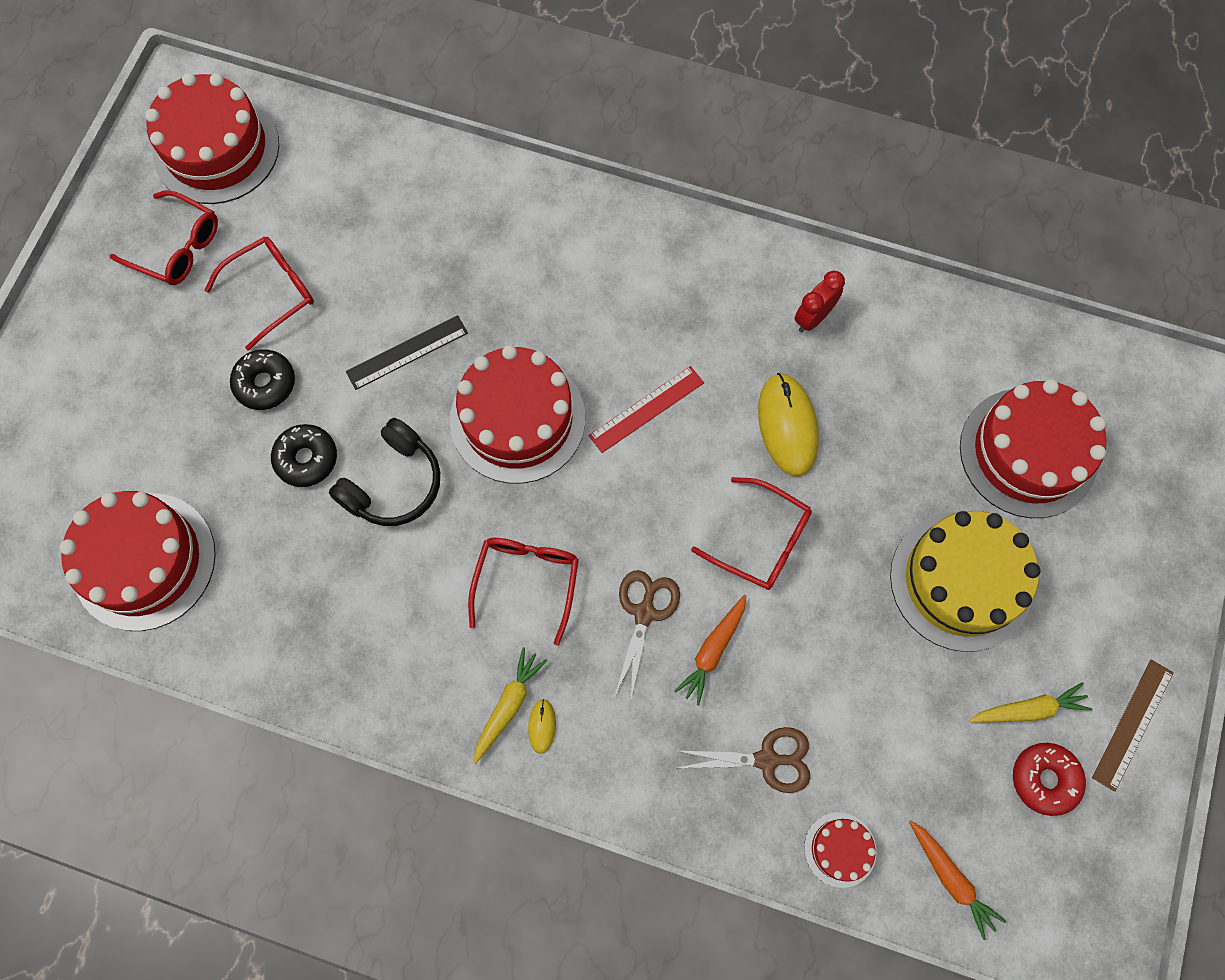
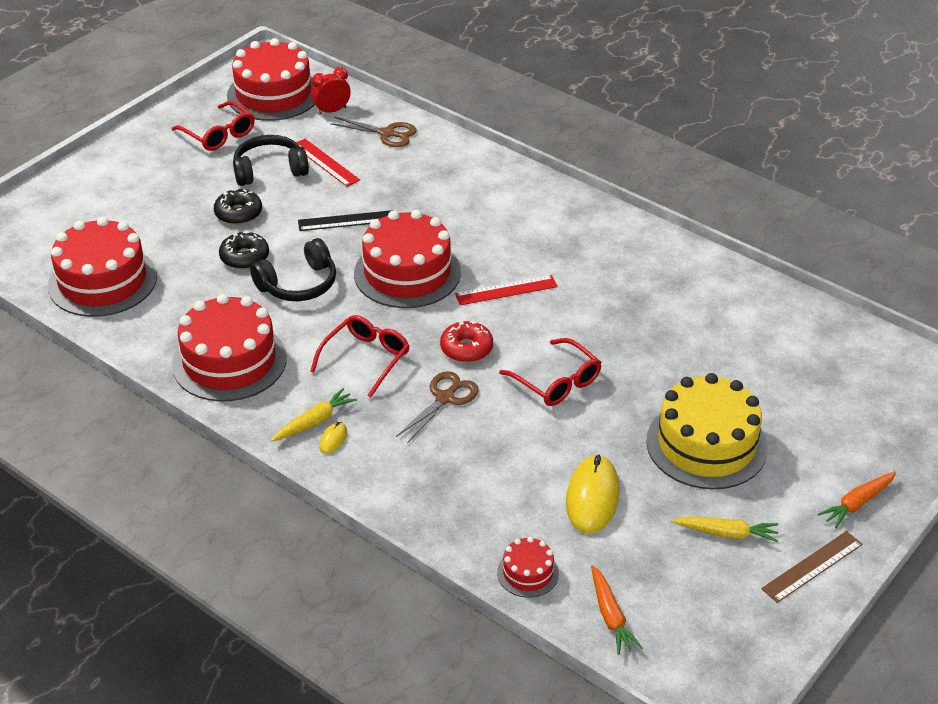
camera: 20 degrees right, 30 degrees down
(271, 292) = (269, 170): red glasses -> black headphones
(337, 255) = (325, 162): none -> red ruler
(712, 650) = (486, 432): orange carrot -> orange carrot (857, 503)
(767, 760) = (496, 505): brown scissors -> brown scissors (387, 134)
(787, 426) = (610, 325): yellow mouse -> yellow mouse (592, 497)
(813, 317) = (660, 272): red clock -> red clock (332, 111)
(1028, 452) = (798, 386): red cake -> red cake (229, 361)
(1044, 779) = (720, 579): red donut -> red donut (466, 348)

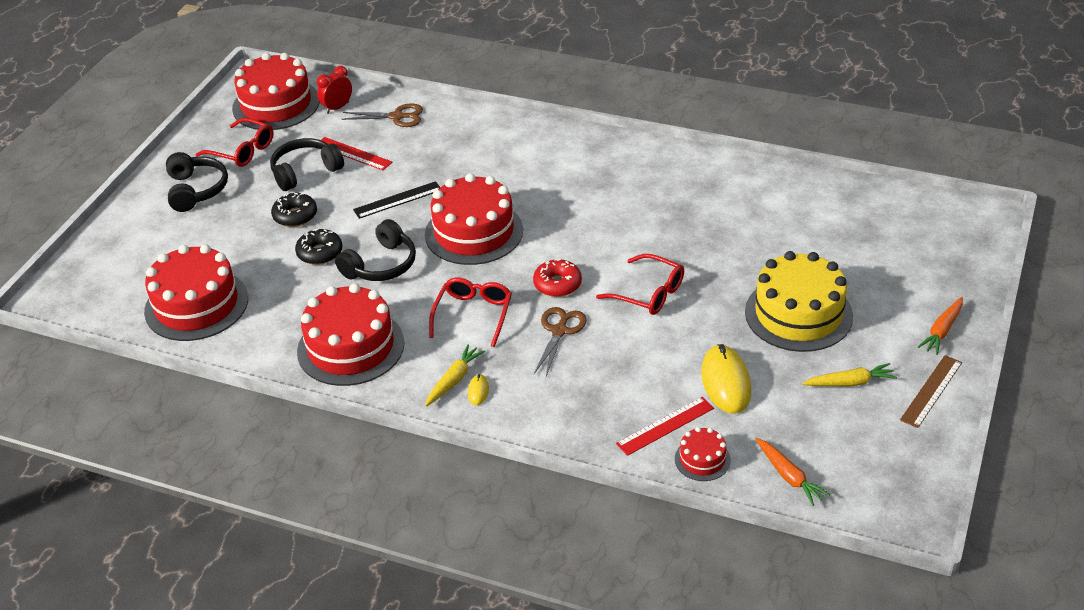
camera: 15 degrees left, 0 degrees up
(156, 164) = (196, 190): none -> black headphones
(506, 290) = (568, 227): red ruler -> red ruler (665, 426)

